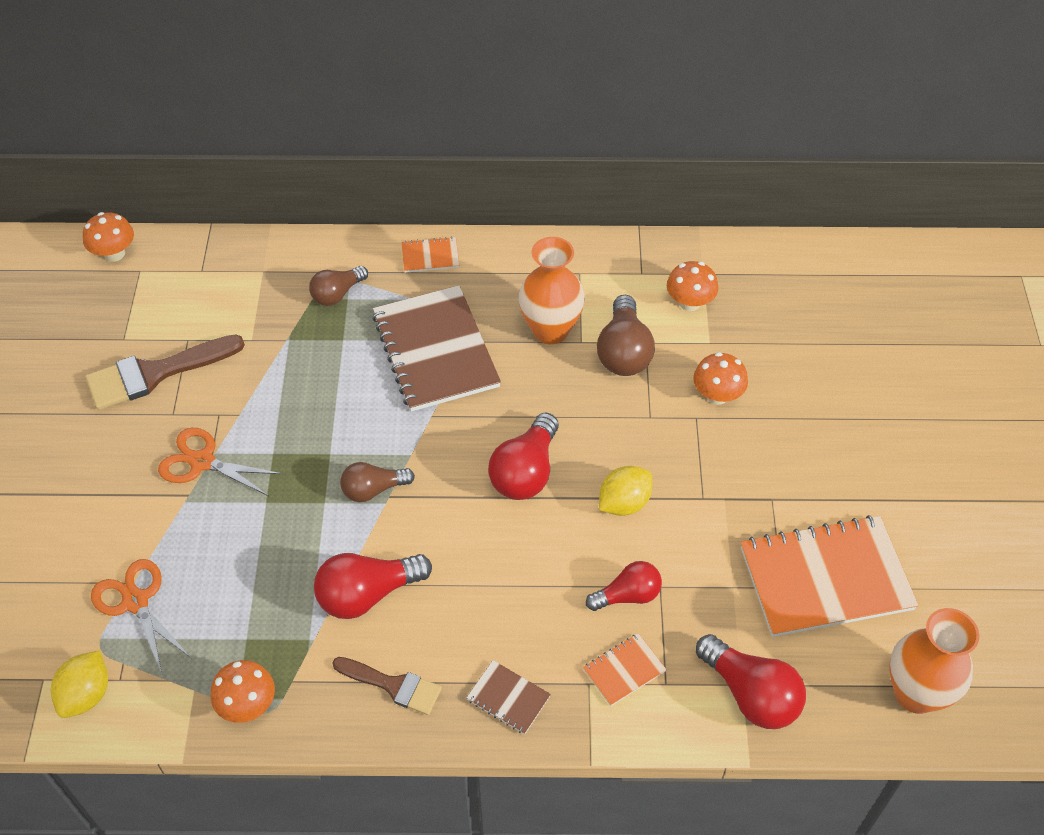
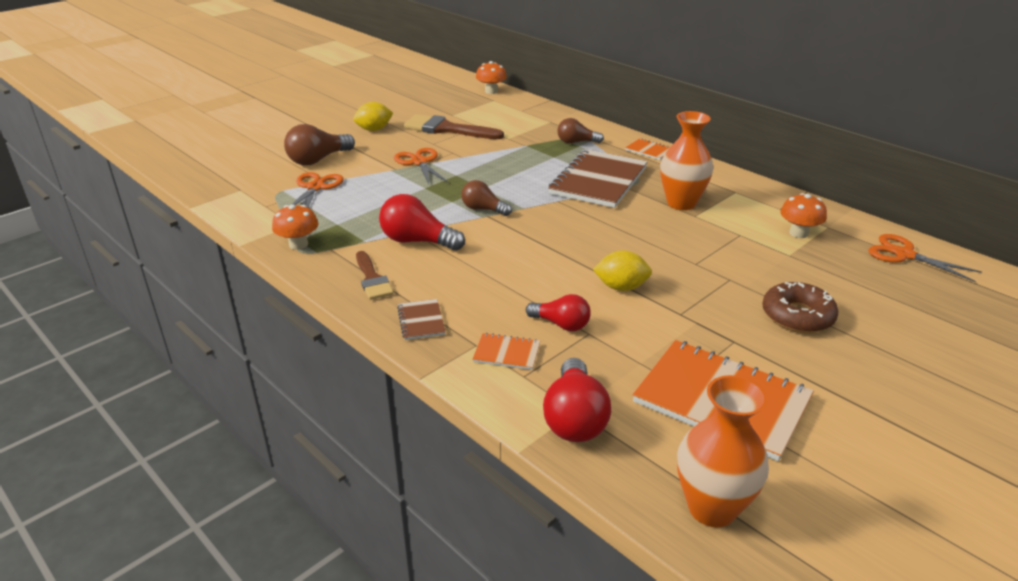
camera: 45 degrees right, 20 degrees down
(86, 694) = (246, 203): yellow lemon -> yellow lemon (374, 129)
(525, 472) = (578, 245): red light bulb -> none
(623, 352) = (718, 231): brown light bulb -> brown light bulb (318, 160)
(717, 395) = (761, 278): orange mushroom -> none
(787, 426) = (797, 316): none -> brown donut
(791, 272) = (904, 254): none -> orange scissors

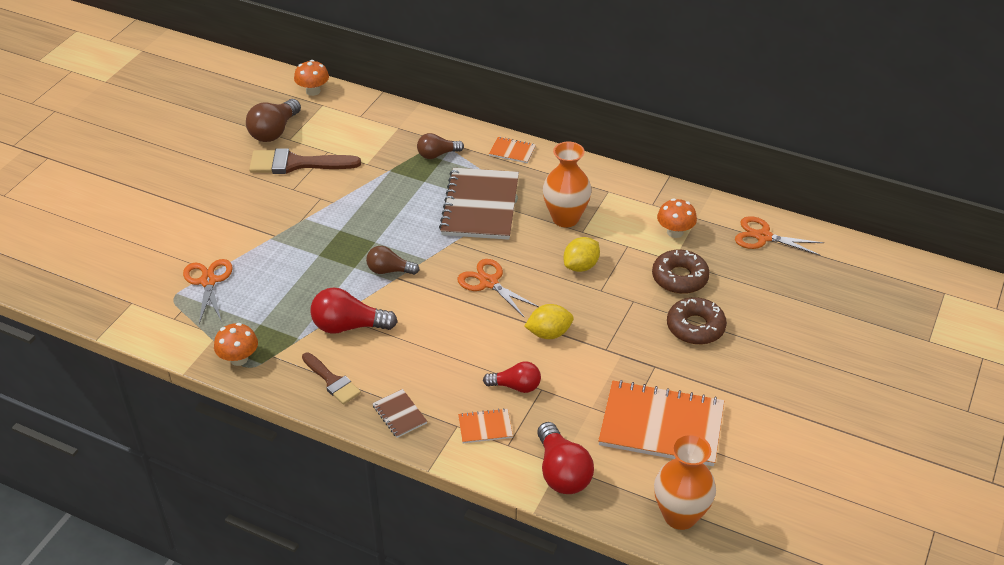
camera: 20 degrees left, 10 degrees up
(318, 160) = (186, 241): brown light bulb -> brown light bulb (274, 131)
(374, 129) = (218, 182): yellow lemon -> yellow lemon (581, 266)
(419, 162) = (294, 220): orange scissors -> orange scissors (489, 282)
(792, 270) = (679, 278): none -> brown donut

